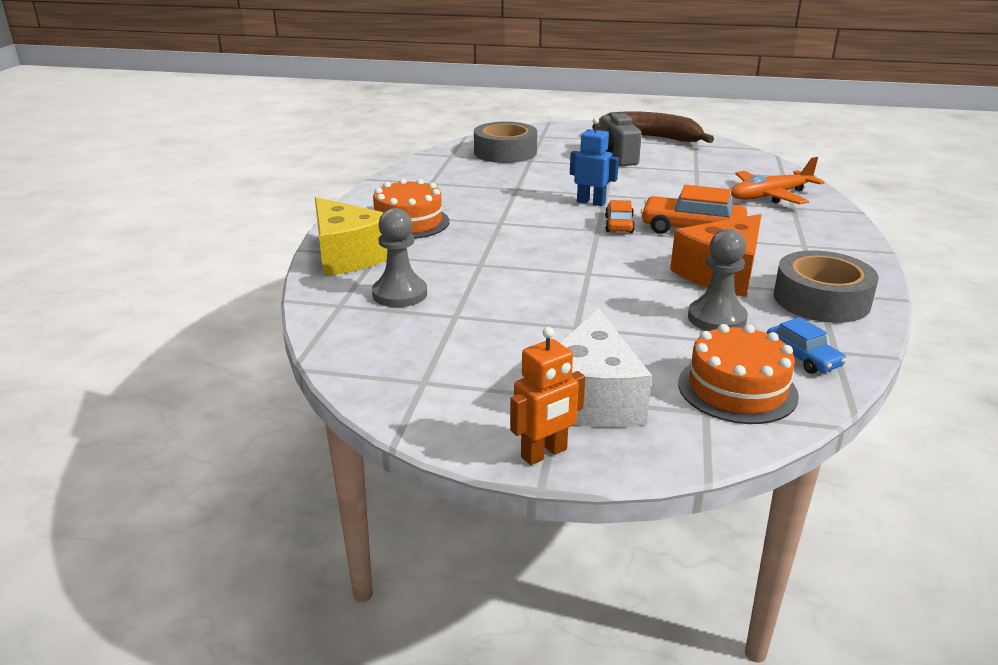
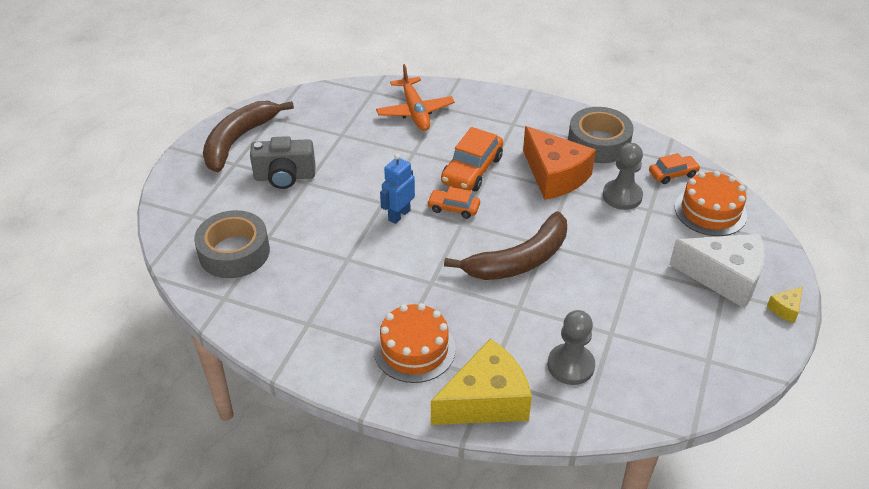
camera: 80 degrees left, 15 degrees up
(544, 453) = (785, 309): orange robot -> yellow cheese
(554, 261) = (519, 260): none -> brown banana
(802, 357) = (672, 174): blue car -> orange car

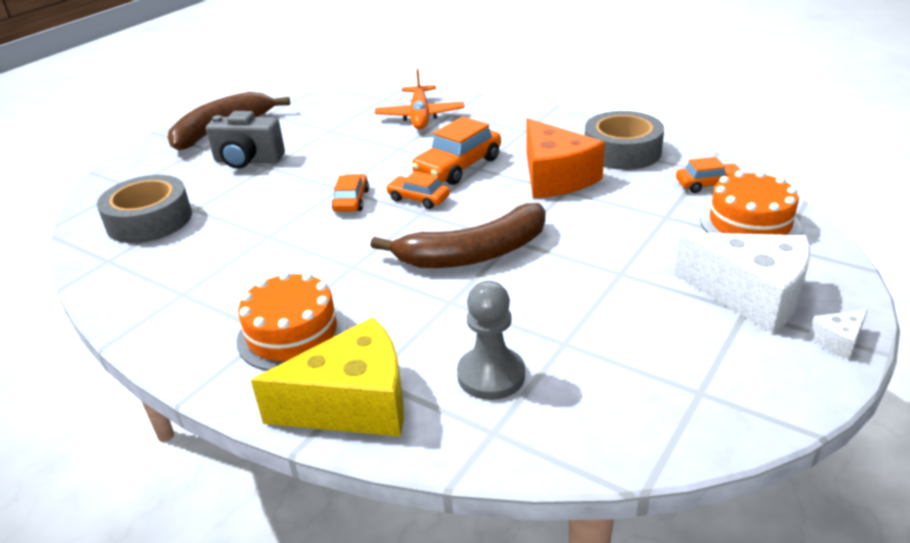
camera: 15 degrees right, 10 degrees down
(399, 215) = (351, 200): blue robot -> orange car
(622, 196) = (634, 201): grey pawn -> none
(785, 309) = (838, 341): yellow cheese -> white cheese

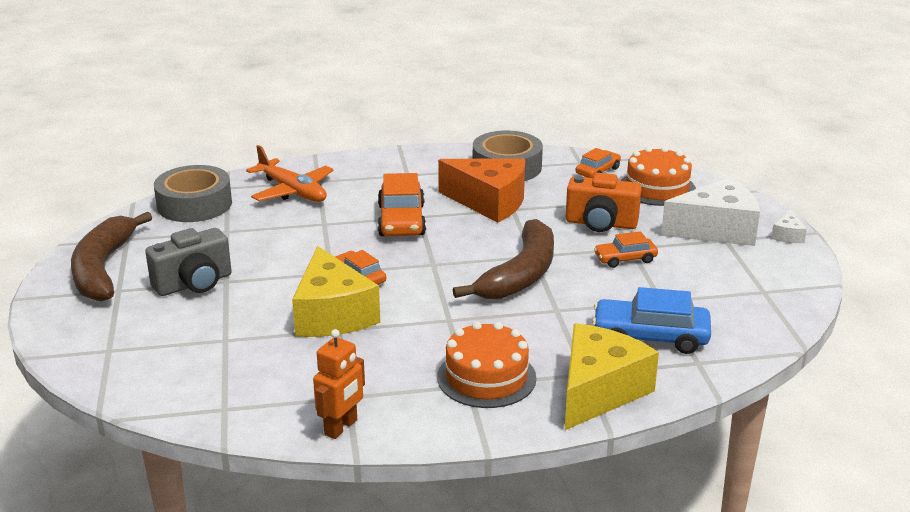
camera: 45 degrees left, 5 degrees down
(136, 316) = (341, 427): none -> orange robot
(149, 220) = (197, 365): grey tape -> grey tape (194, 204)
(284, 222) = (332, 314): none -> yellow cheese
(418, 198) = (413, 255): orange car -> orange car (625, 259)
(491, 375) = (650, 336): grey pawn -> blue car
(628, 237) = (601, 224): none -> orange camera

